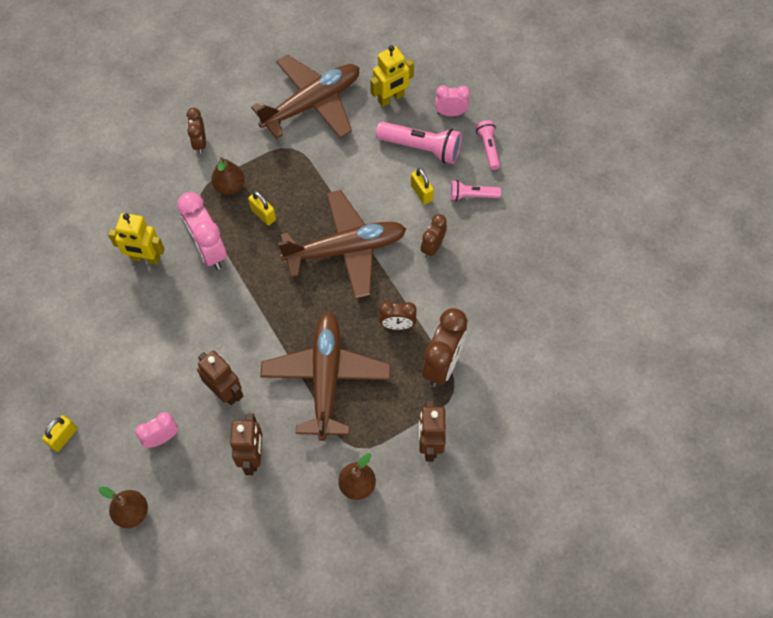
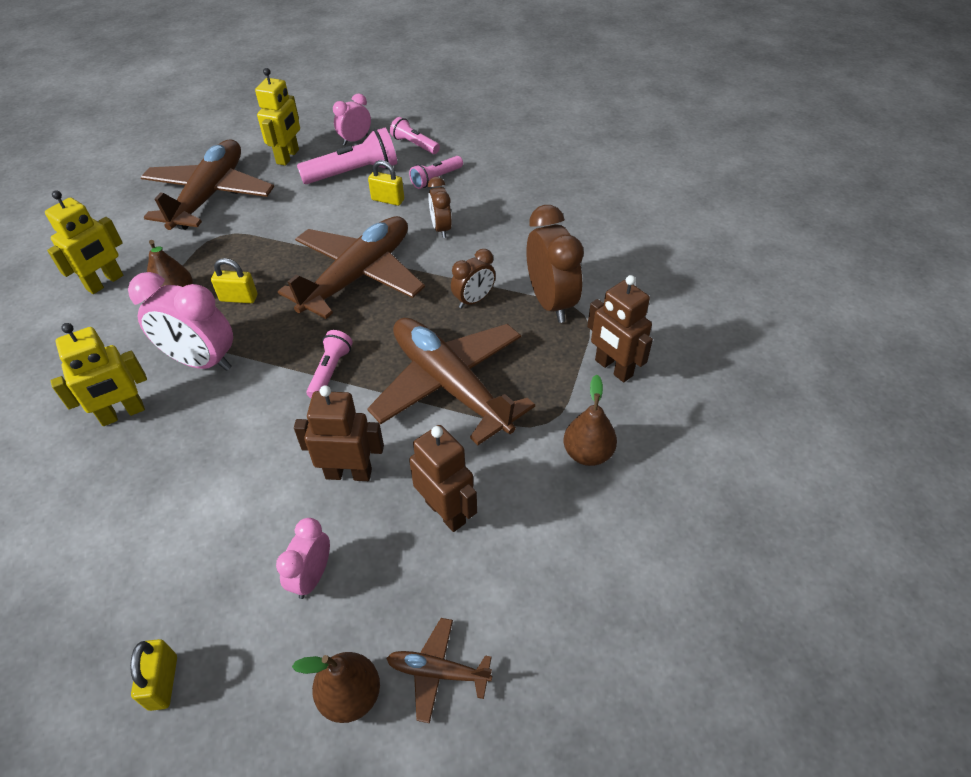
camera: 40 degrees left, 15 degrees down
(176, 535) = (437, 672): none -> brown plane
(200, 143) = (105, 282): brown clock -> yellow robot
(270, 314) = (330, 371): none -> pink flashlight

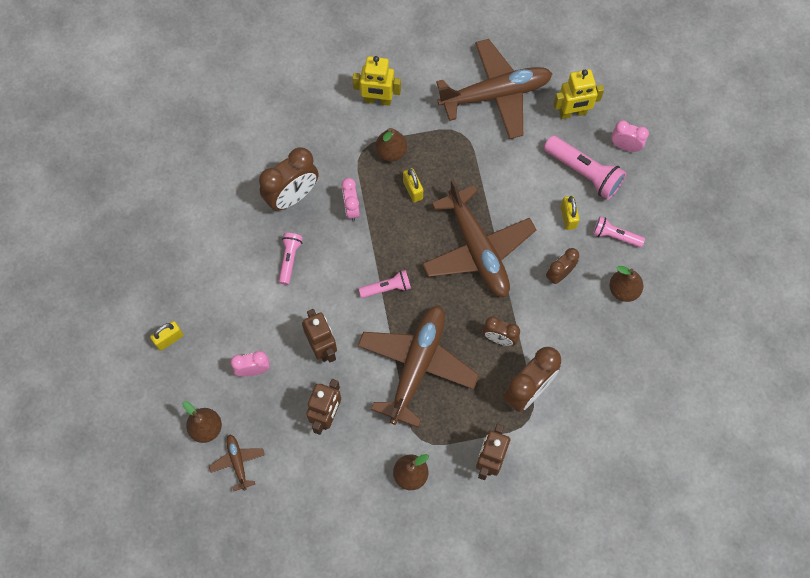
camera: 60 degrees right, 20 degrees up
(122, 414) = (292, 197): yellow robot -> brown clock
(201, 361) = (351, 208): pink clock -> pink clock, size x0.58
(358, 276) = (477, 250): brown plane -> brown plane turned 60 degrees clockwise
(414, 145) = (648, 194): pink flashlight -> pink flashlight (290, 259)
(495, 195) = (623, 290): none -> brown pear

